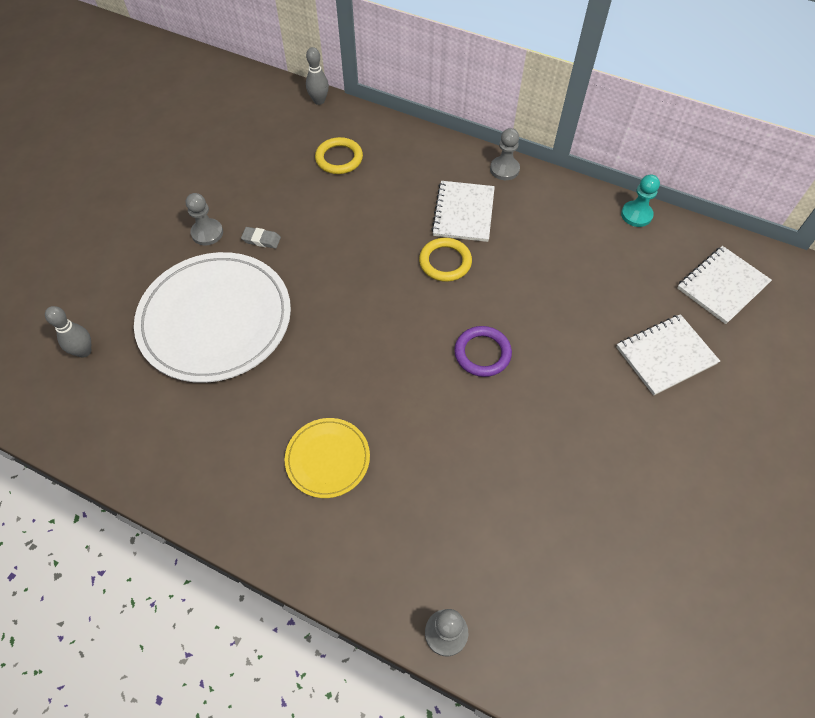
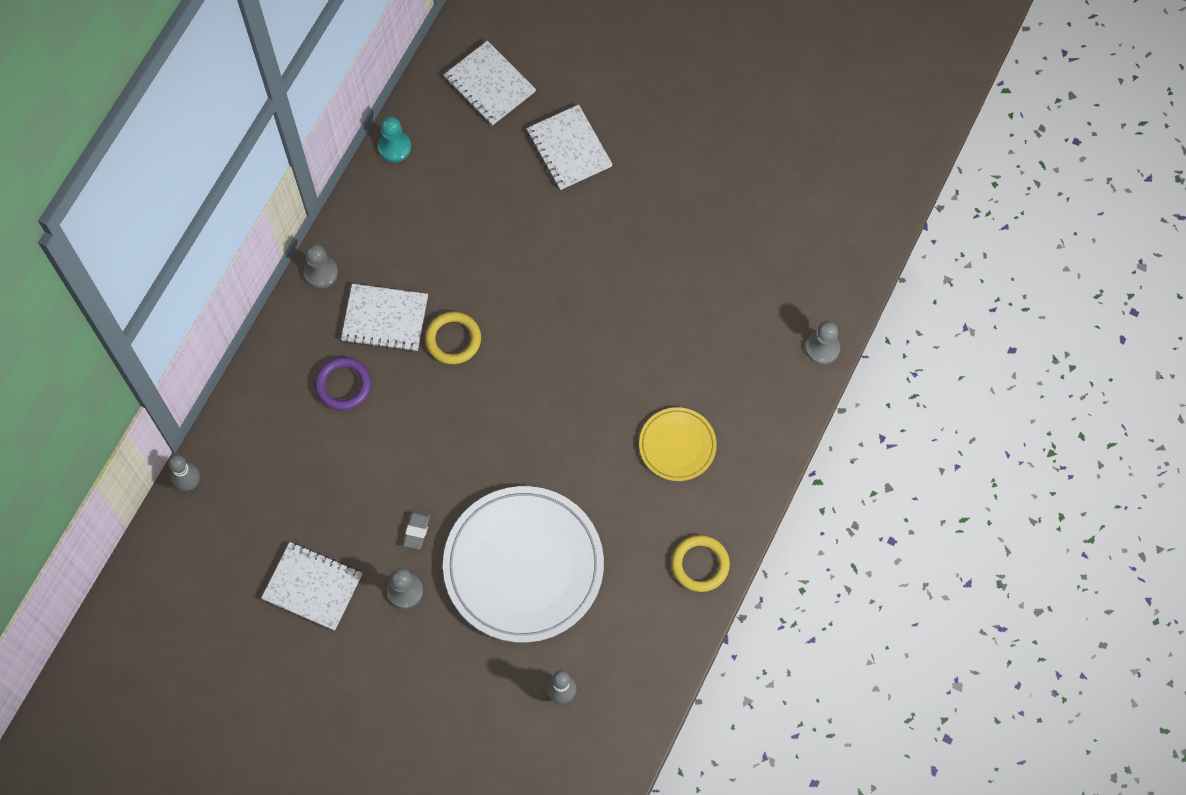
camera: 90 degrees left, 10 degrees up
(222, 174) = (312, 587): none -> white notebook
(339, 158) = (294, 454): yellow ring -> yellow ring (700, 564)
(482, 353) = (566, 309): purple ring -> purple ring (343, 385)

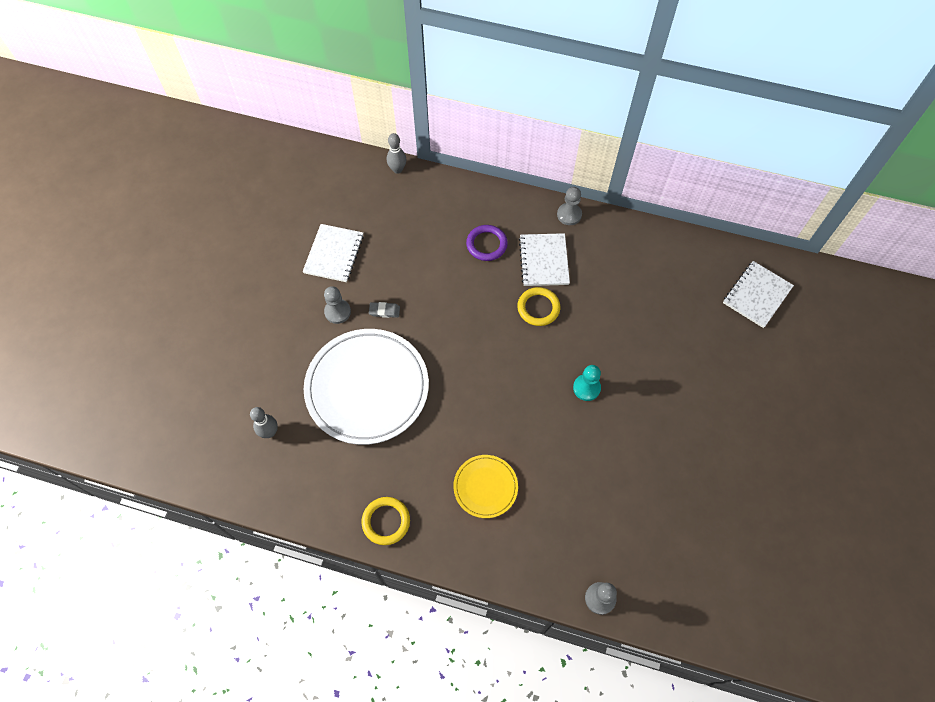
camera: 80 degrees right, 5 degrees down
(394, 147) = (682, 242): turquoise pawn -> turquoise pawn (586, 388)
(569, 149) = (722, 361): white notebook -> none

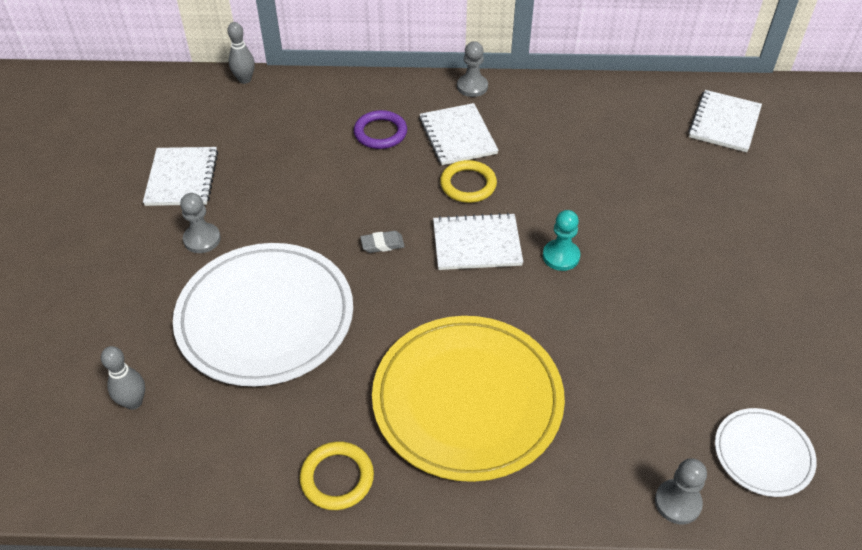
camera: 15 degrees left, 15 degrees down
(384, 311) = (266, 226): grey eraser -> grey eraser (382, 244)
(485, 487) = (467, 400): yellow plate -> yellow plate, size x2.03
(529, 362) = (477, 244): none -> white notebook
(671, 580) = (763, 454): none -> white plate

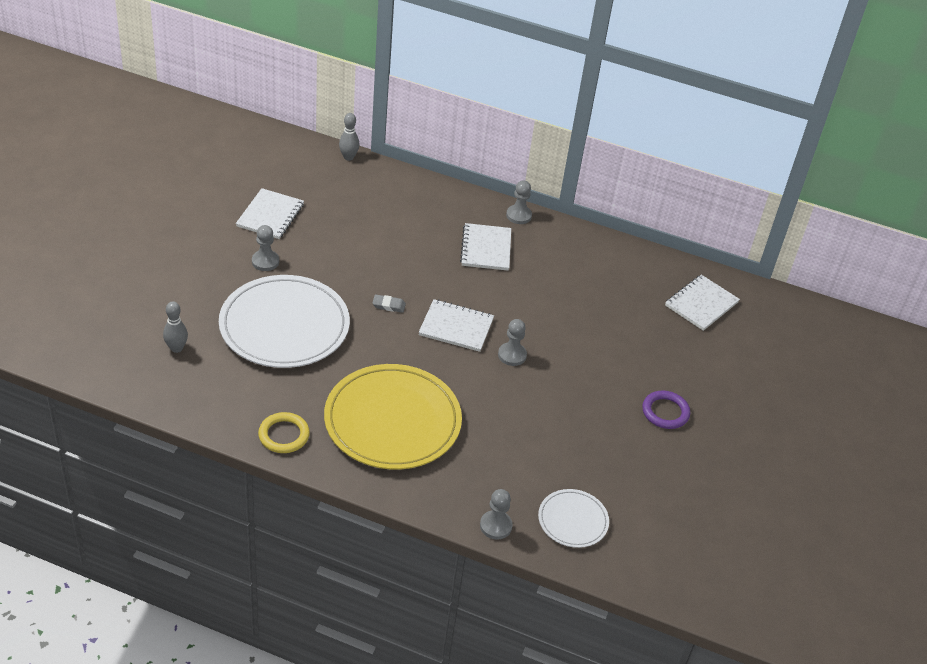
camera: 15 degrees right, 5 degrees down
(380, 133) = (429, 228): purple ring -> purple ring (665, 412)
(468, 184) = (473, 285): yellow ring -> none
(561, 256) = (512, 355): turquoise pawn -> grey pawn

